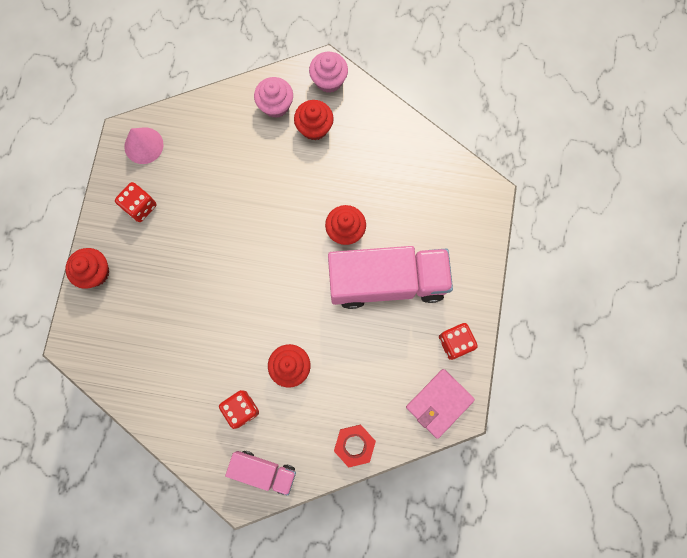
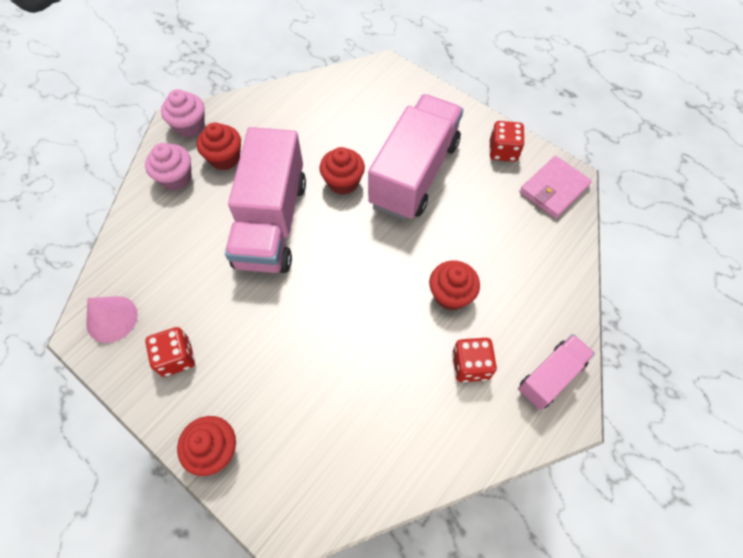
camera: 60 degrees left, 15 degrees down
(278, 200) = (271, 222): none -> pink truck
(354, 445) = (561, 277): red nut -> none
(439, 403) = (553, 189): pink wallet -> pink wallet turned 60 degrees clockwise

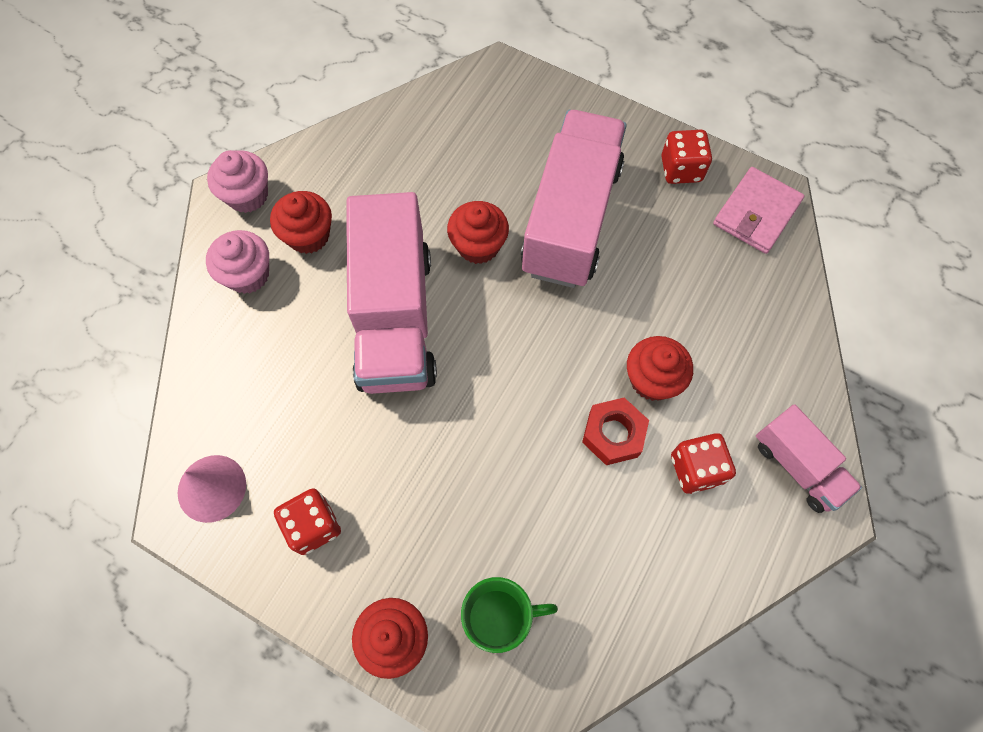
camera: 10 degrees left, 5 degrees up
(296, 449) = (499, 618): none -> green mug
(412, 329) = (613, 434): none -> red nut
(550, 376) = (797, 466): pink truck -> pink truck turned 105 degrees clockwise

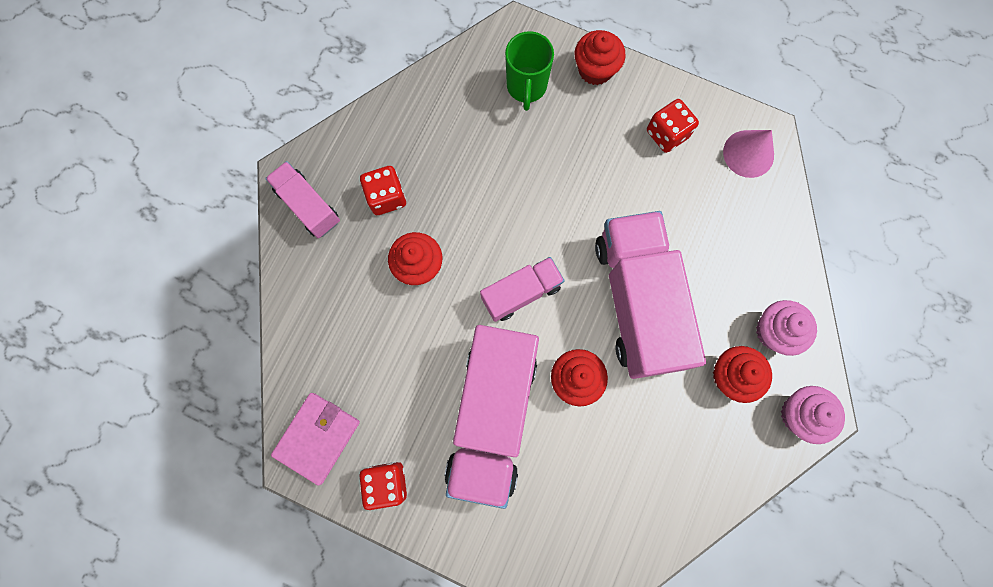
camera: 175 degrees right, 10 degrees up
(499, 618) = (526, 87): green mug -> green mug turned 75 degrees counterclockwise
(530, 338) = (521, 293): none -> pink truck
(613, 434) = (450, 218): red nut -> none

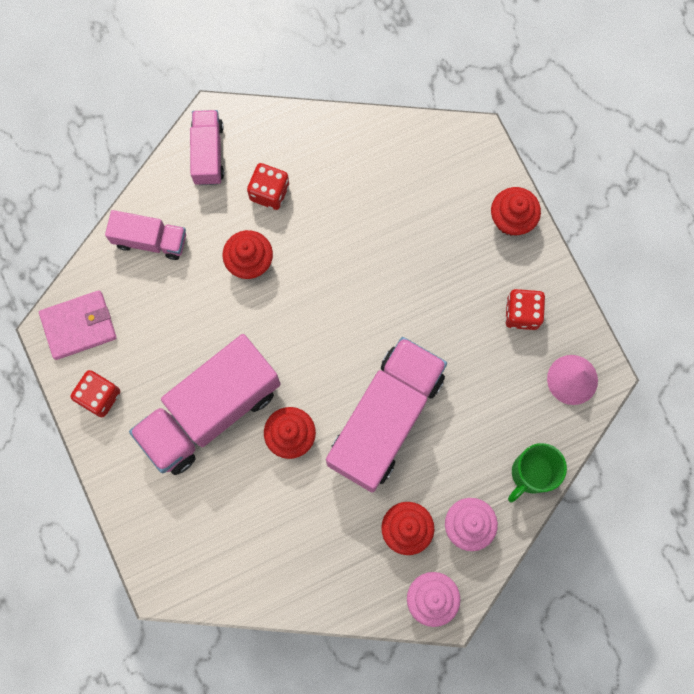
camera: 40 degrees right, 0 degrees up
(521, 293) = (306, 342): pink truck -> pink truck (150, 240)
(526, 87) = (446, 191): green mug -> green mug (530, 474)

